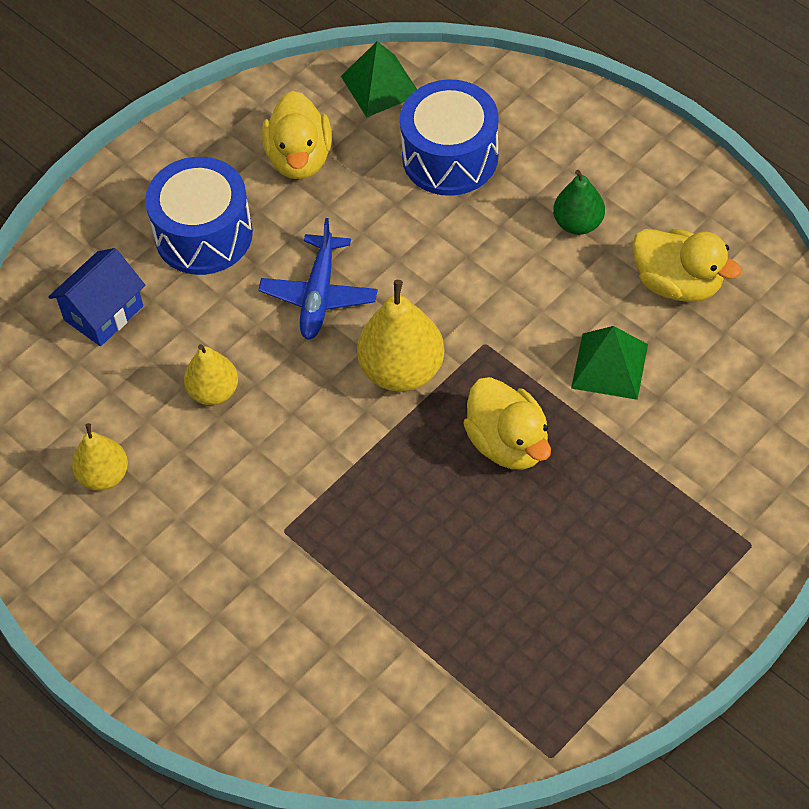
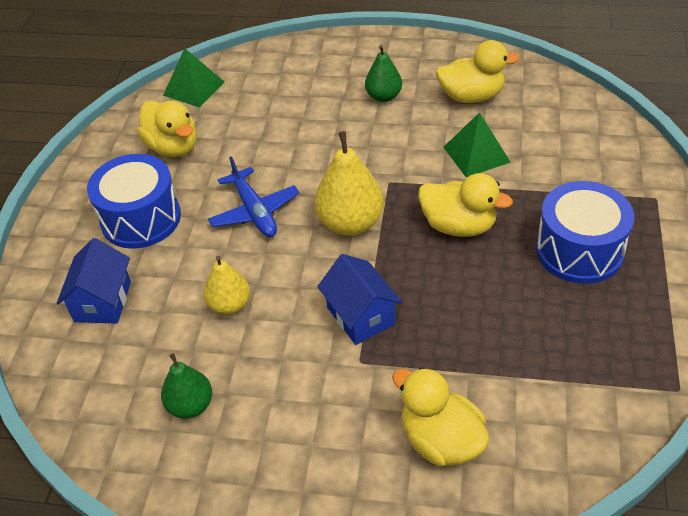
camera: 35 degrees left, 10 degrees down
(104, 476) = (191, 405): yellow pear -> green pear
(289, 655) = (441, 440): none -> yellow duck
(324, 483) = (360, 316): none -> blue house
(450, 157) = (272, 102): blue drum -> blue drum (579, 250)

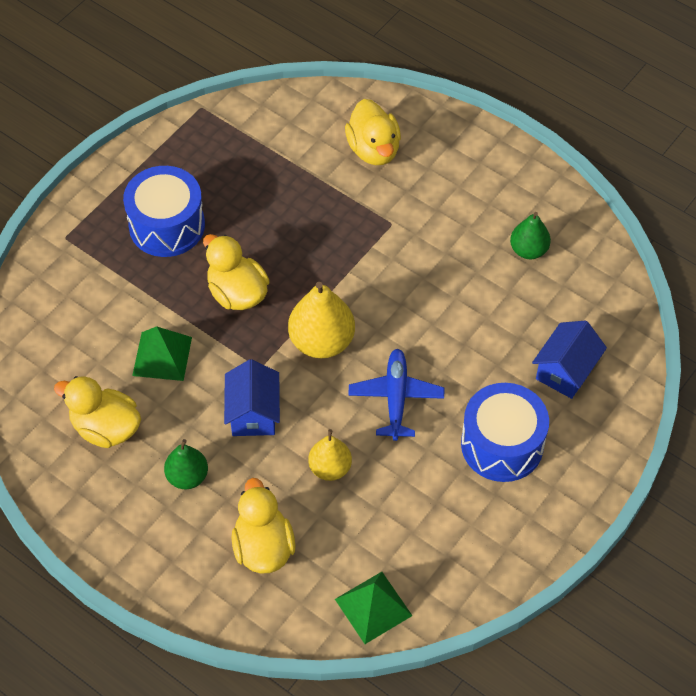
camera: 155 degrees left, 10 degrees up
(173, 147) = (434, 524): yellow duck -> yellow duck (263, 547)
(230, 305) = (463, 315): yellow pear -> yellow pear (330, 468)
(360, 316) = (368, 256): blue house -> blue house (253, 413)

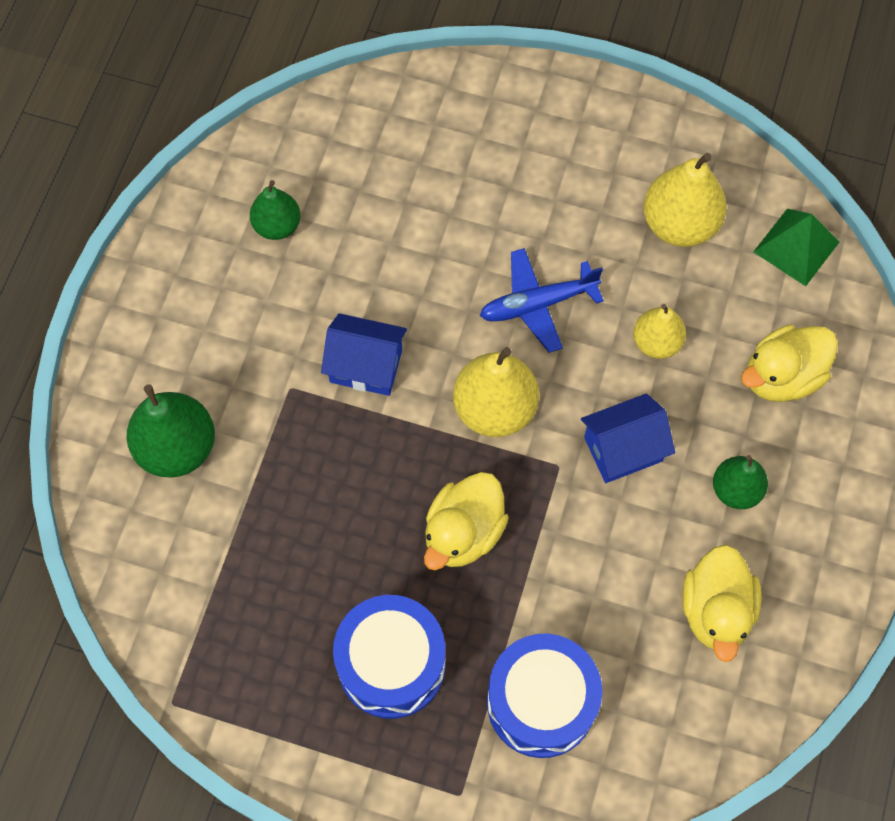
camera: 110 degrees left, 10 degrees up
(162, 356) = (590, 586): green pyramid -> none
(374, 149) = (177, 448): yellow duck -> green pear
(428, 525) = (679, 224): none -> yellow pear
(502, 444) = (551, 182): blue drum -> blue drum (541, 702)
(565, 371) = (431, 146): blue house -> blue house (366, 366)

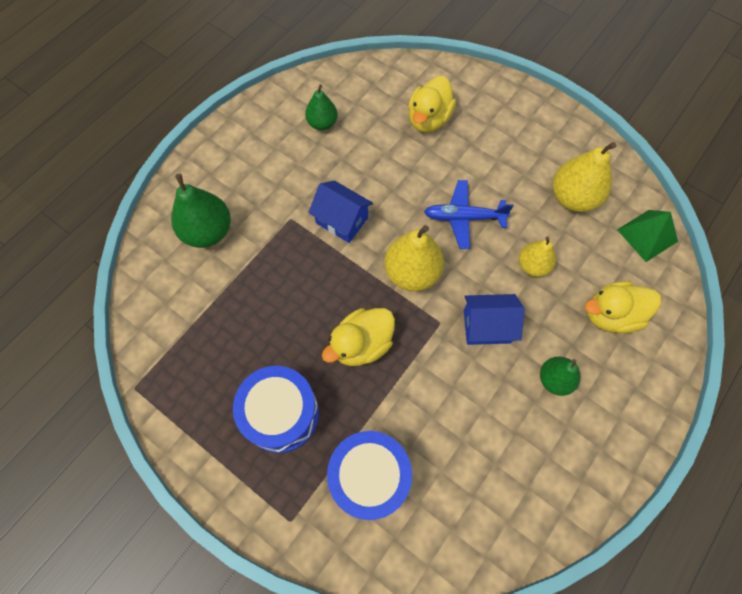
camera: 20 degrees right, 0 degrees up
(716, 610) = (513, 458): yellow duck -> yellow duck (429, 119)

